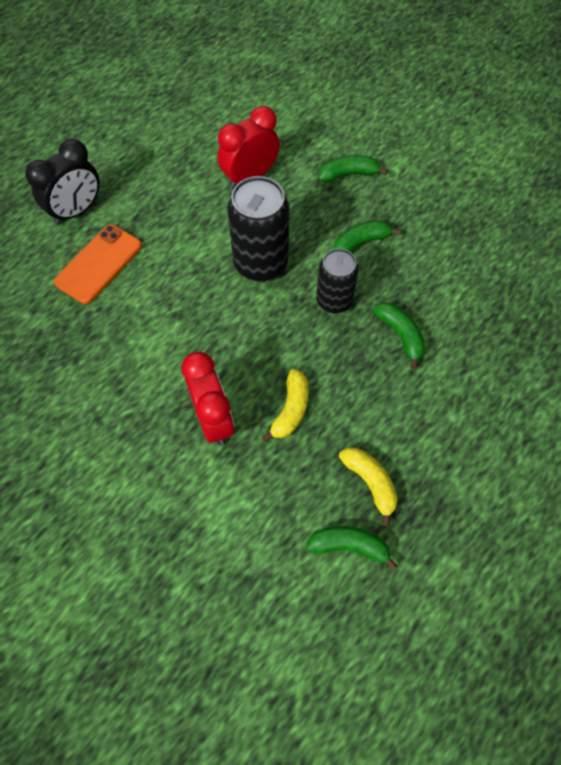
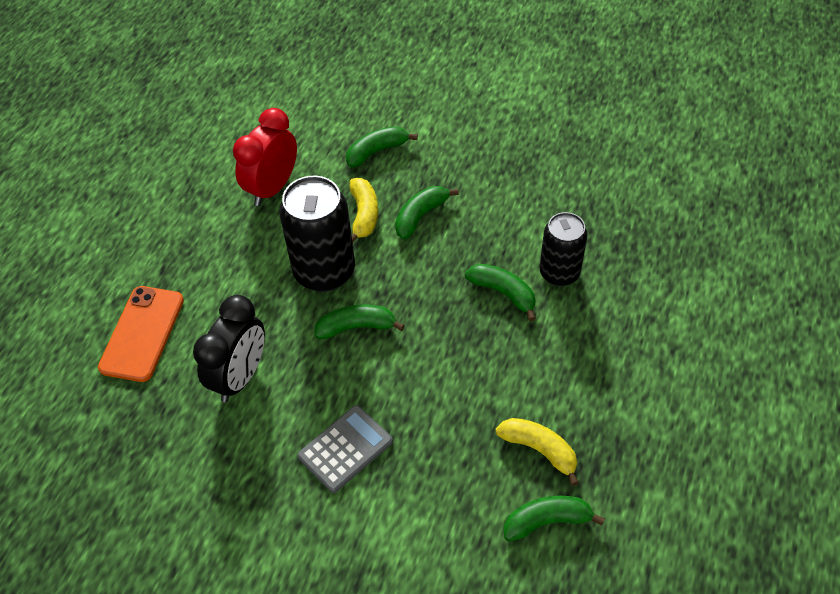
camera: 20 degrees left, 10 degrees down
(76, 210) = (90, 285): black clock -> black clock (240, 376)
(213, 419) = (345, 449): red clock -> grey calculator
(266, 320) = (356, 327): none -> green banana
(291, 409) = (424, 408): yellow banana -> yellow banana (364, 214)
(334, 301) = (419, 283): black can -> black can (559, 273)

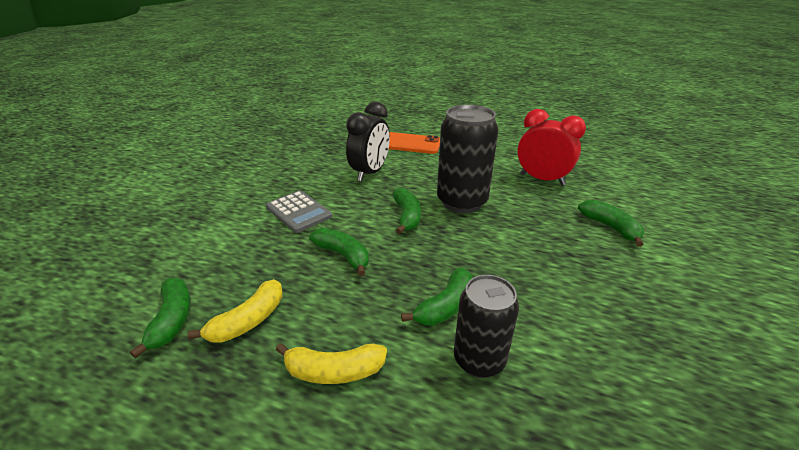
camera: 90 degrees right, 20 degrees down
(240, 376) = (370, 173): black clock -> black clock turned 90 degrees counterclockwise
(364, 214) = (528, 220): yellow banana -> yellow banana (334, 371)
(420, 216) = (537, 252): green banana -> green banana (343, 255)

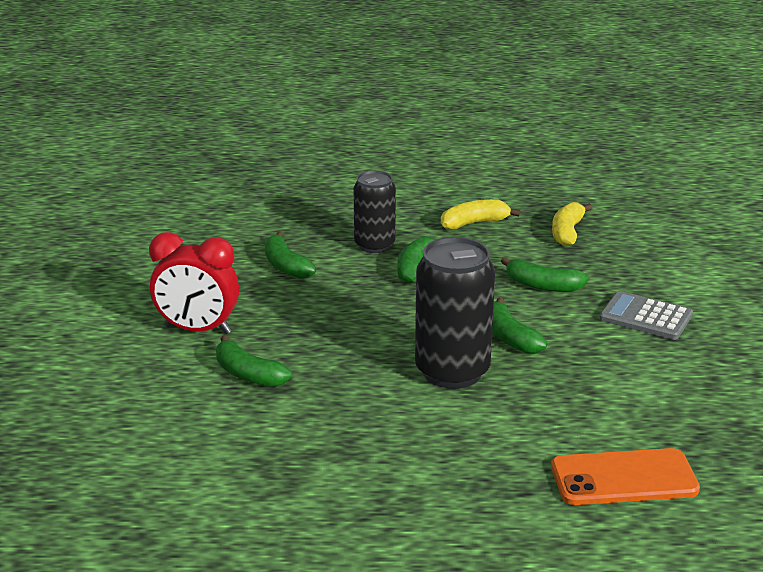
camera: 160 degrees right, 5 degrees down
(172, 320) = (625, 222): green banana -> green banana (286, 266)
(370, 173) = (622, 393): black clock -> none
(542, 179) = (344, 439): red clock -> red clock (197, 330)

